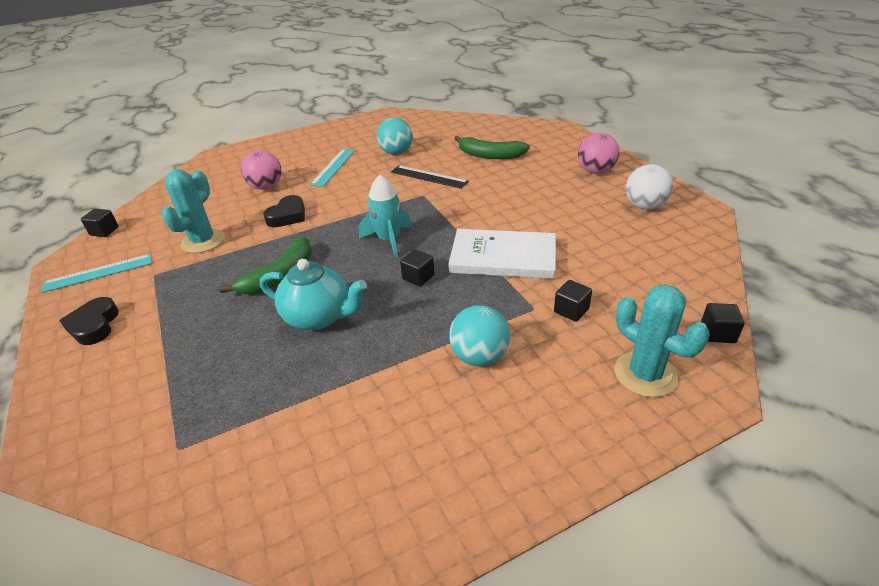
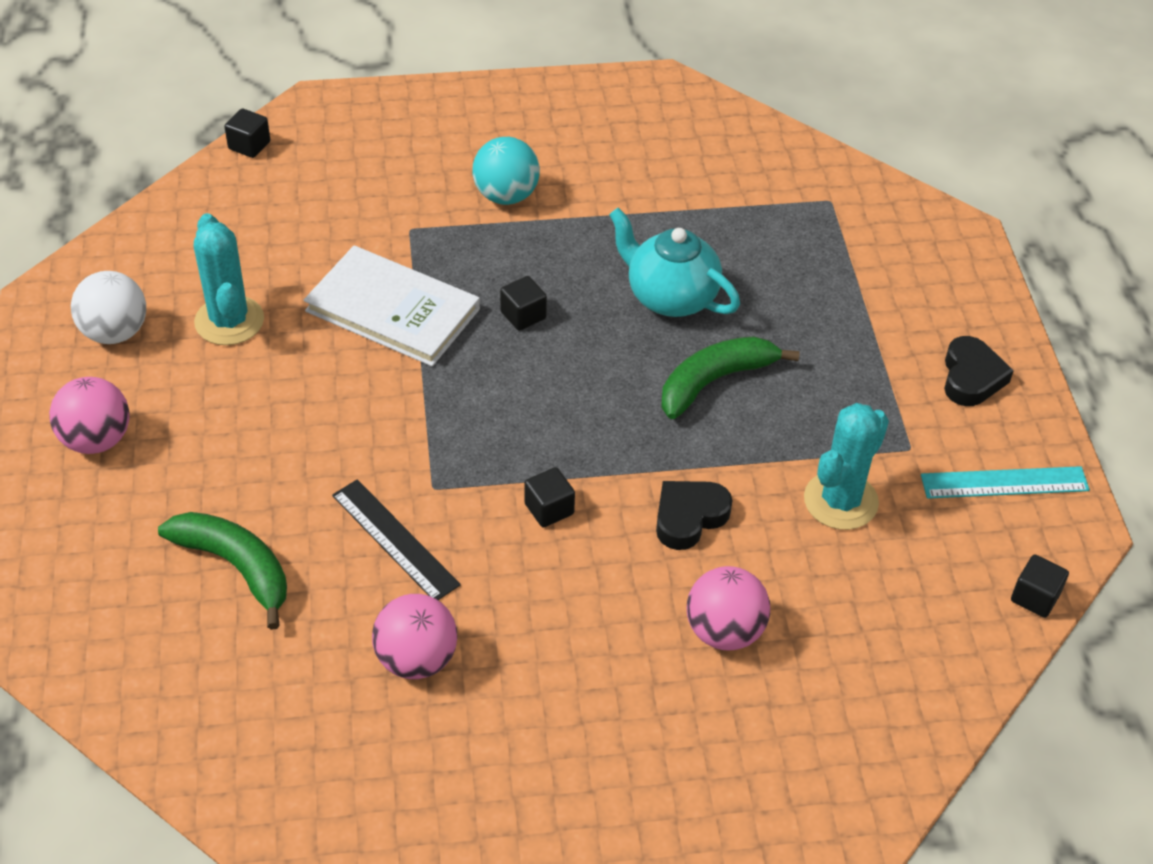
camera: 165 degrees left, 10 degrees up
(333, 167) = (570, 655): turquoise ruler -> none
(389, 240) = (536, 397): turquoise rocket -> none
(396, 152) = (416, 659): turquoise ball -> pink ball
(571, 310) = (371, 213): black cube -> black cube (549, 509)
(645, 374) = (360, 134): turquoise cactus -> turquoise cactus (229, 321)

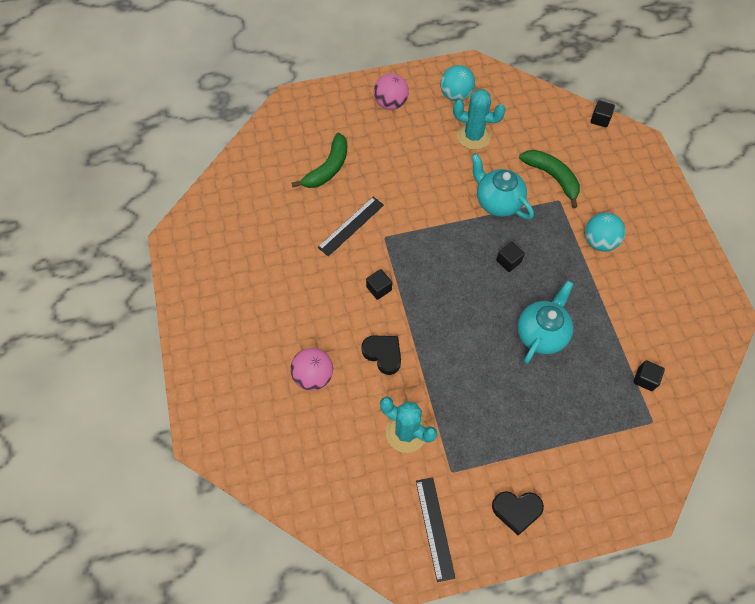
camera: 85 degrees right, 15 degrees up
(115, 332) = (455, 95): white ball -> turquoise ball
(229, 321) = (473, 136): turquoise cactus -> turquoise cactus turned 45 degrees clockwise
(392, 310) = (497, 202): white book -> turquoise teapot
(416, 659) = (285, 245): pink ball -> none
(714, 381) = (481, 361): green banana -> green banana (552, 177)
(1004, 483) = (434, 528): turquoise ruler -> black ruler
(1035, 597) = (353, 542): black cube -> black cube (645, 379)

